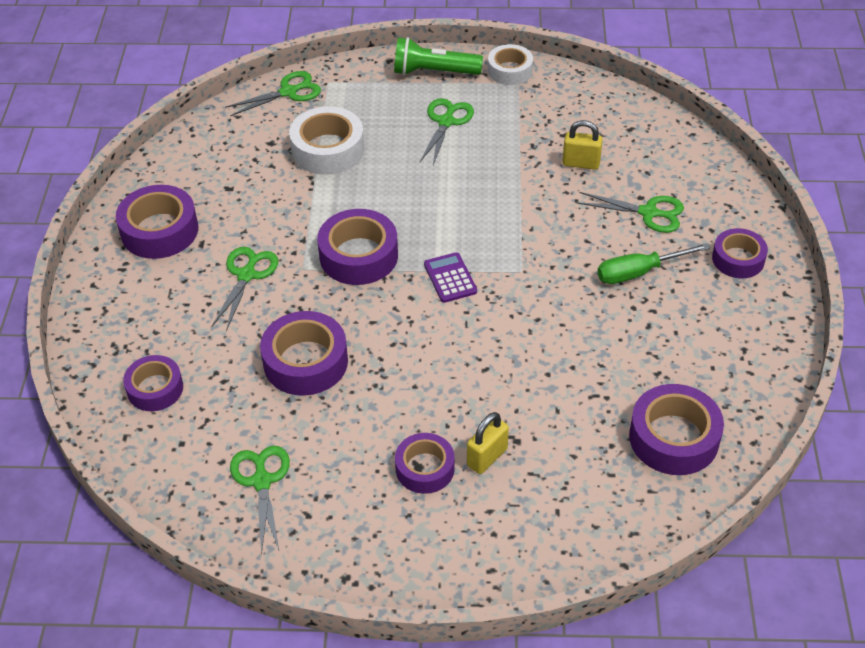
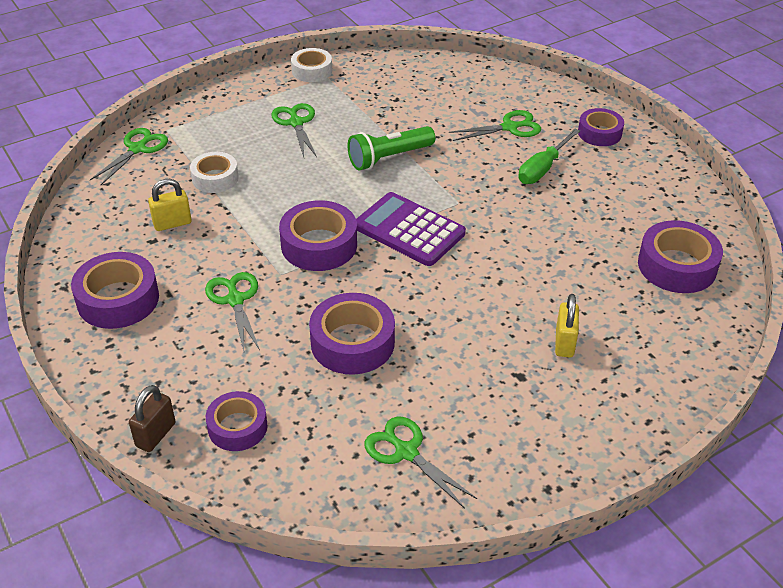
camera: 35 degrees left, 5 degrees down
(93, 363) = (155, 435): none -> brown padlock
(328, 149) = (215, 178): white tape -> white tape, size x0.65
(425, 468) = (527, 374): purple tape -> none
(433, 72) = (251, 92): green flashlight -> green flashlight (389, 158)
(450, 278) = (409, 230): purple calculator -> purple calculator, size x1.81
(581, 163) = (428, 113): yellow padlock -> yellow padlock (172, 223)

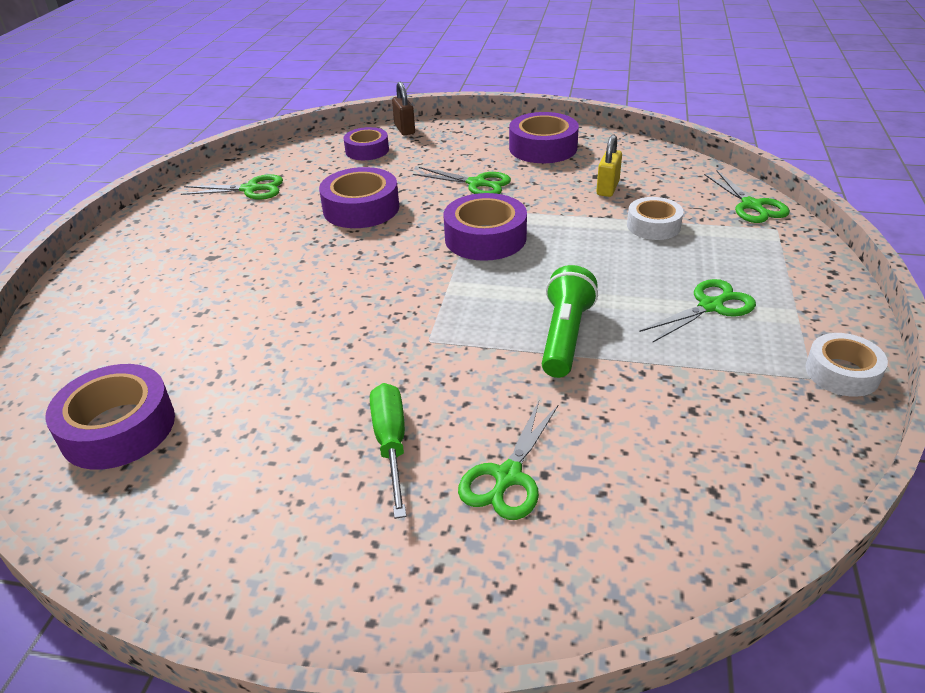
camera: 135 degrees right, 5 degrees down
(296, 123) = (710, 306): green scissors -> green scissors turned 60 degrees counterclockwise
(409, 230) = (435, 290): purple calculator -> none
(564, 343) = (193, 294): yellow padlock -> none
(599, 133) = (378, 570): purple tape -> none

